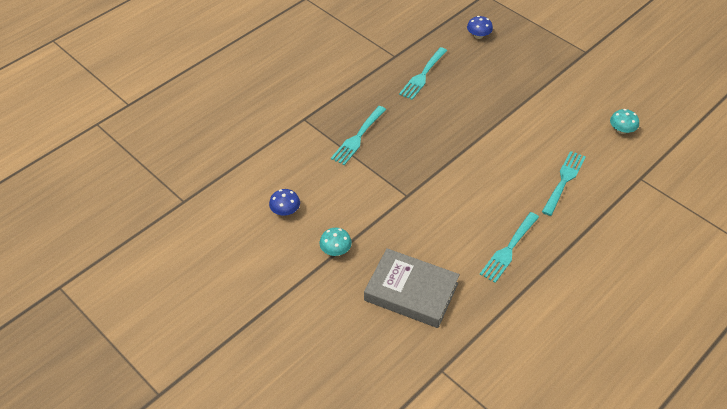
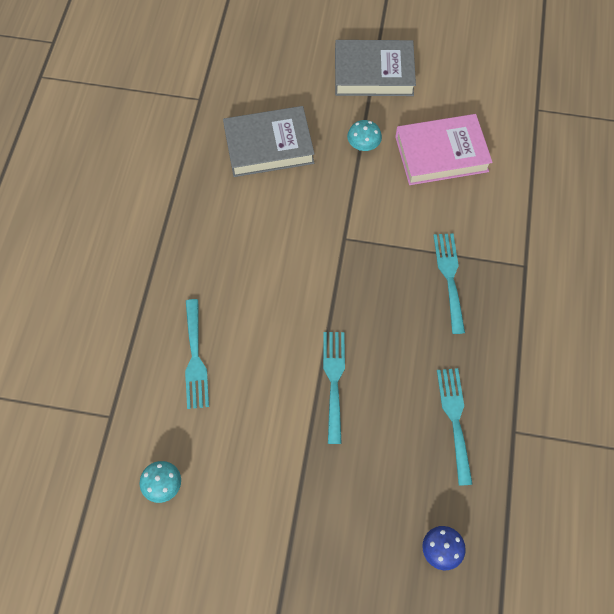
camera: 145 degrees right, 15 degrees up
(273, 303) = (373, 73): none -> grey book
(285, 211) = (441, 154): blue mushroom -> pink book
(509, 249) = (207, 238): turquoise fork -> turquoise fork (334, 380)

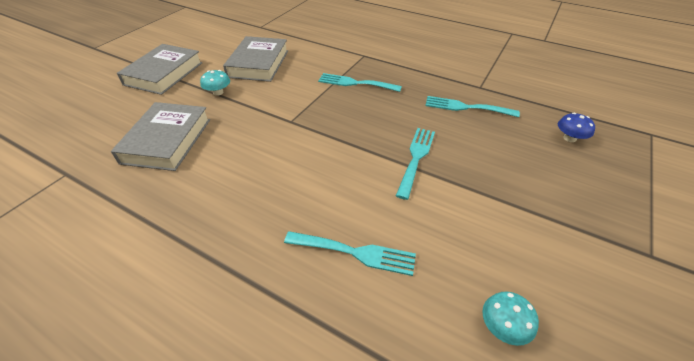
camera: 70 degrees left, 20 degrees down
(334, 380) = (416, 158): turquoise fork -> turquoise fork turned 90 degrees clockwise
(441, 154) = (258, 63): pink book -> grey book

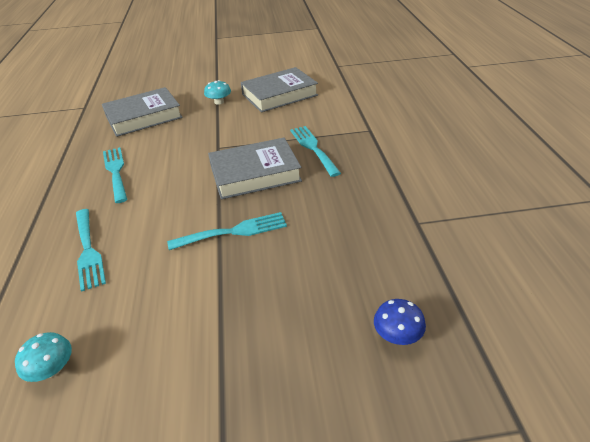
camera: 55 degrees right, 5 degrees down
(164, 73) = (216, 73): grey book -> grey book (255, 173)
(466, 107) = (359, 228): turquoise fork -> turquoise fork (116, 172)

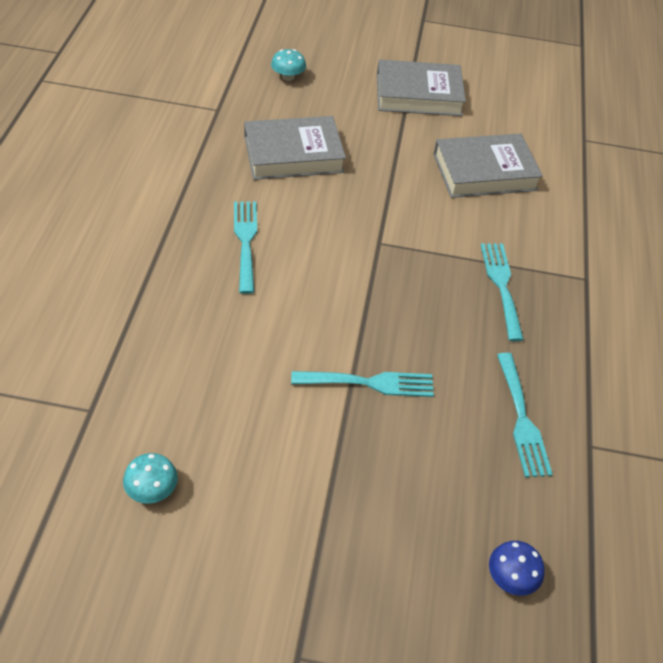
camera: 10 degrees right, 10 degrees up
(88, 250) = (201, 353): turquoise fork -> turquoise fork (522, 419)
(219, 102) = (398, 159): turquoise mushroom -> turquoise mushroom (288, 77)
(255, 173) = (416, 303): grey book -> grey book (418, 94)

